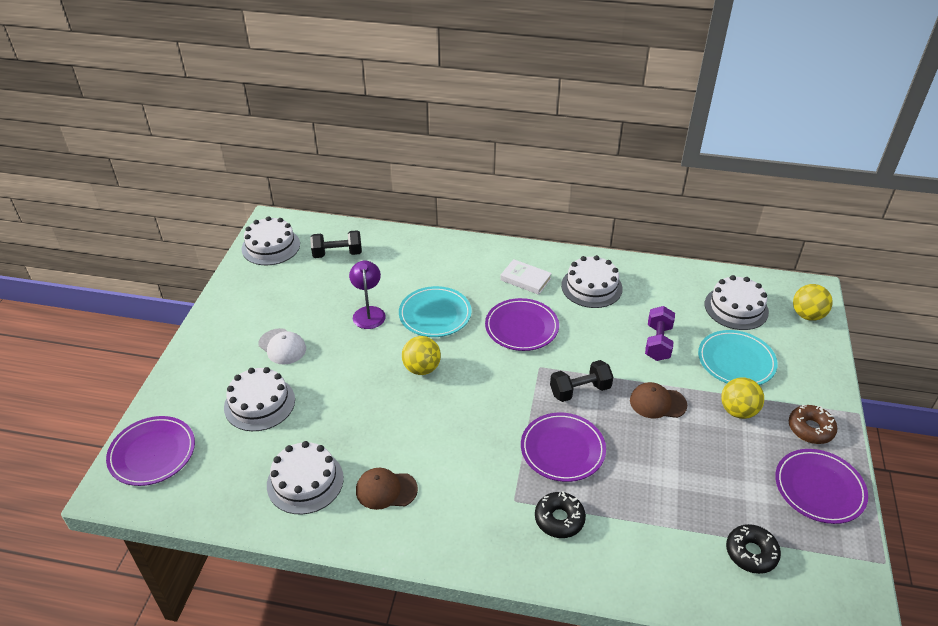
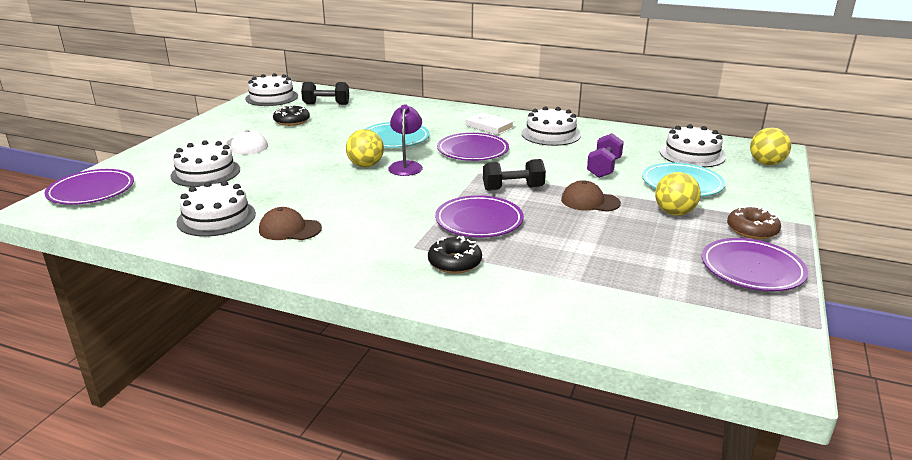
camera: 10 degrees right, 15 degrees down
(368, 312) = (335, 134): purple lamp -> purple lamp (406, 166)
(751, 553) = (659, 305): black donut -> black donut (292, 121)

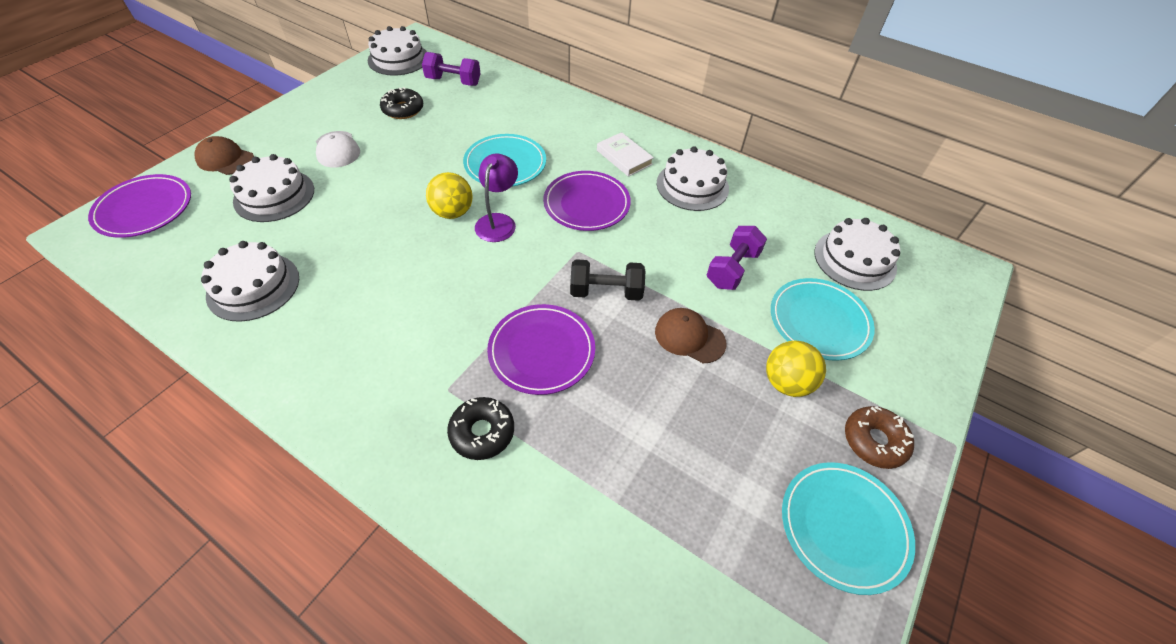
camera: 10 degrees right, 25 degrees up
(290, 229) = (323, 325): brown cap -> brown cap (225, 159)
(326, 104) = (453, 81): black dumbbell -> purple dumbbell
(752, 269) = (843, 527): purple plate -> turquoise plate
(766, 163) = (946, 297): yellow ball -> none

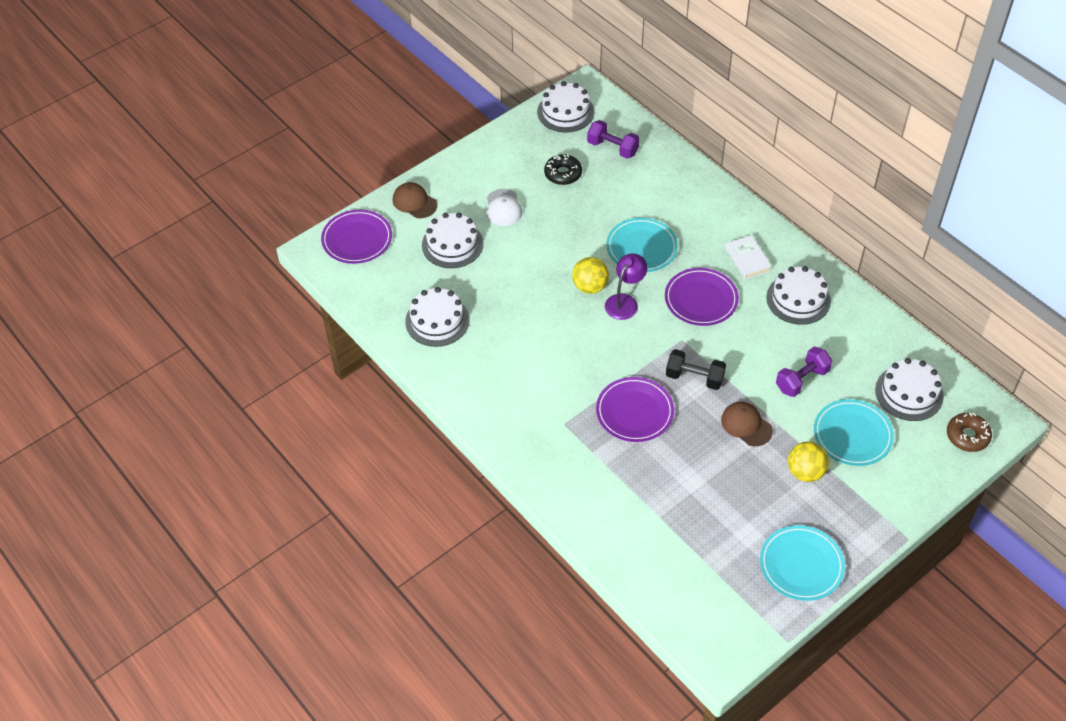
camera: 20 degrees right, 0 degrees up
(482, 432) = (582, 456): black donut -> none
(874, 441) = (850, 523): brown donut -> brown donut (967, 436)

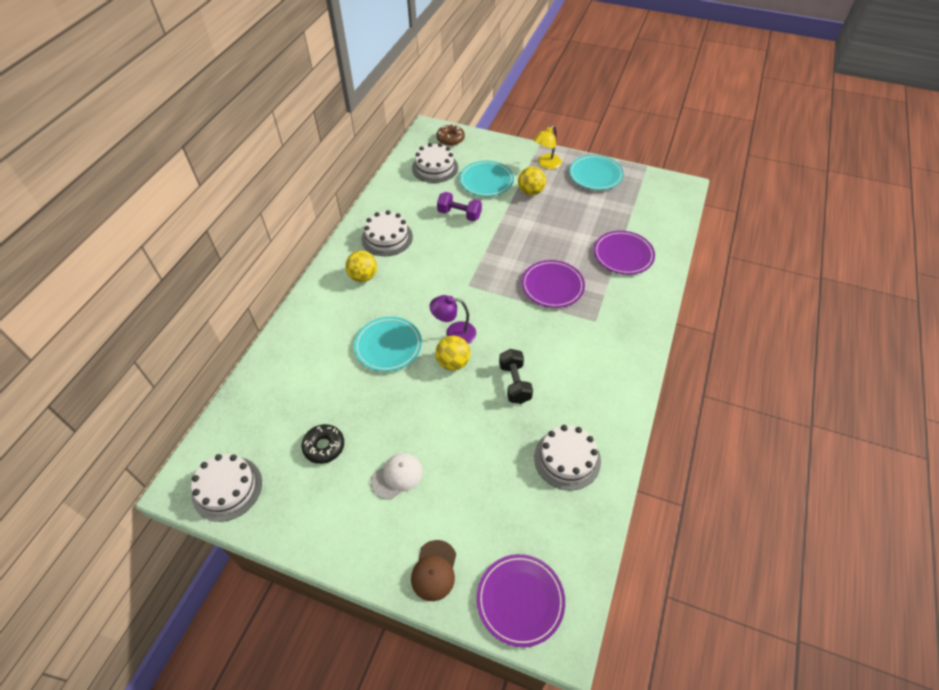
camera: 120 degrees left, 0 degrees up
(452, 244) = (470, 497): white cake -> none
(612, 148) = (268, 420): purple dumbbell -> none
(694, 378) = (498, 266): black dumbbell -> black dumbbell (515, 383)
(701, 299) = (421, 289): purple plate -> purple plate (623, 255)
(746, 425) = (517, 228): brown cap -> none
(747, 259) = (363, 277): white book -> yellow ball
(854, 519) = (546, 164): none -> yellow lamp

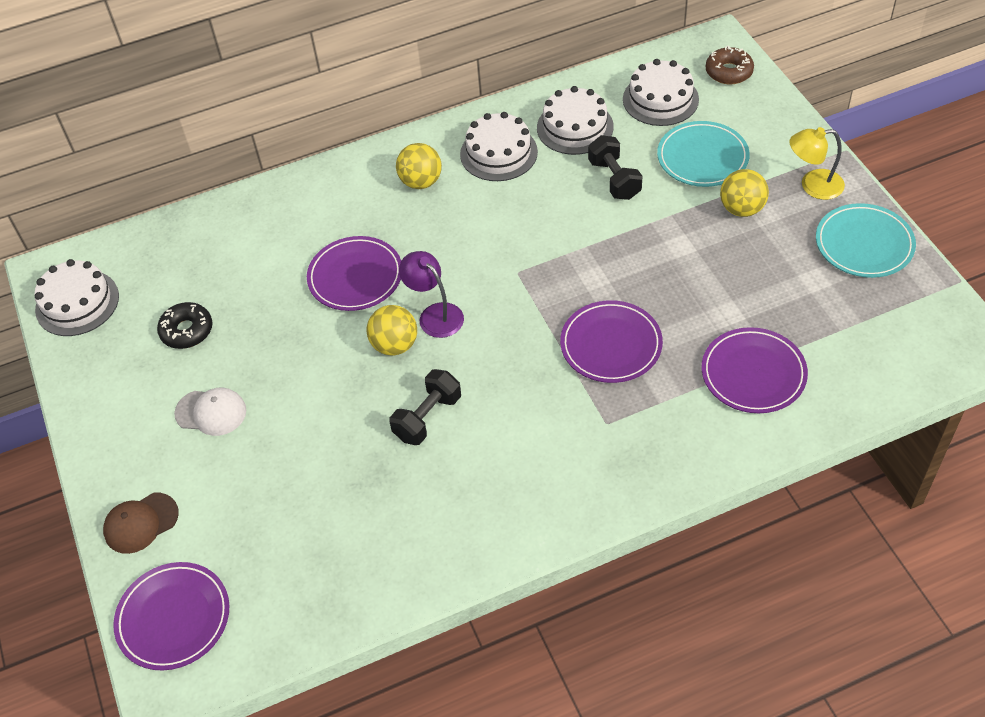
camera: 50 degrees right, 0 degrees up
(388, 346) = (355, 277): turquoise plate -> purple plate
(459, 214) = (614, 179): purple dumbbell -> black dumbbell
(567, 459) = (378, 538): white cake -> white cake (575, 127)

